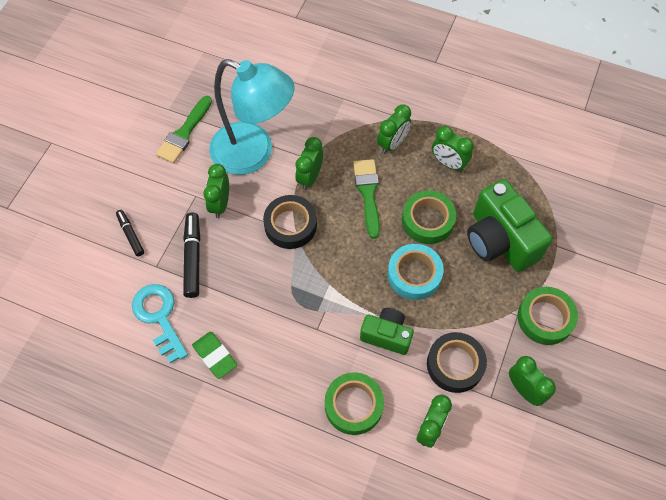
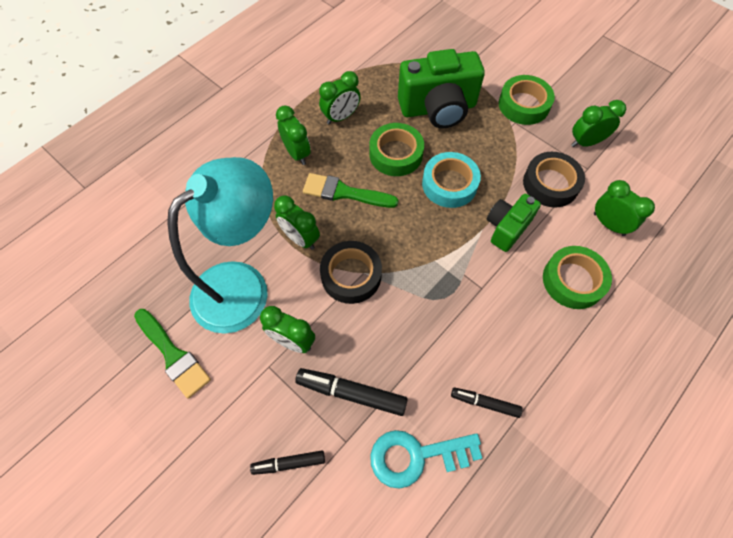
camera: 70 degrees left, 0 degrees up
(215, 356) = (485, 403): green eraser -> black marker

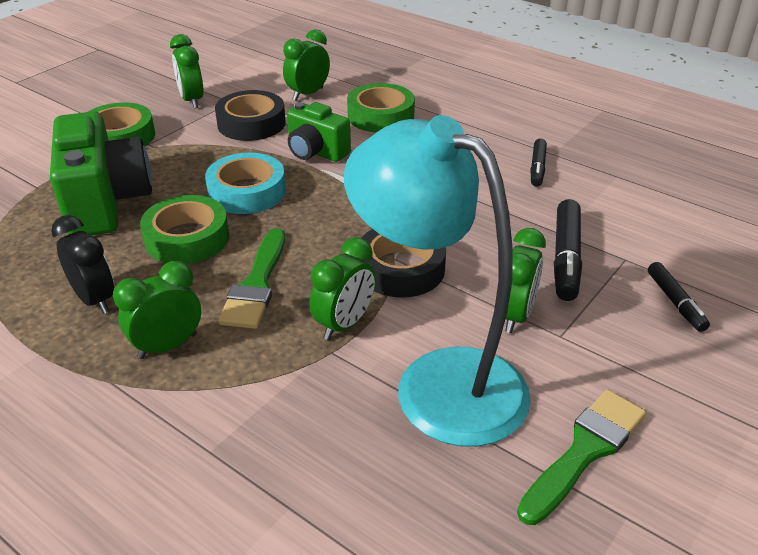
camera: 95 degrees left, 25 degrees down
(341, 117) = (95, 299): green clock -> black clock
(416, 456) = (614, 209): turquoise key -> none

